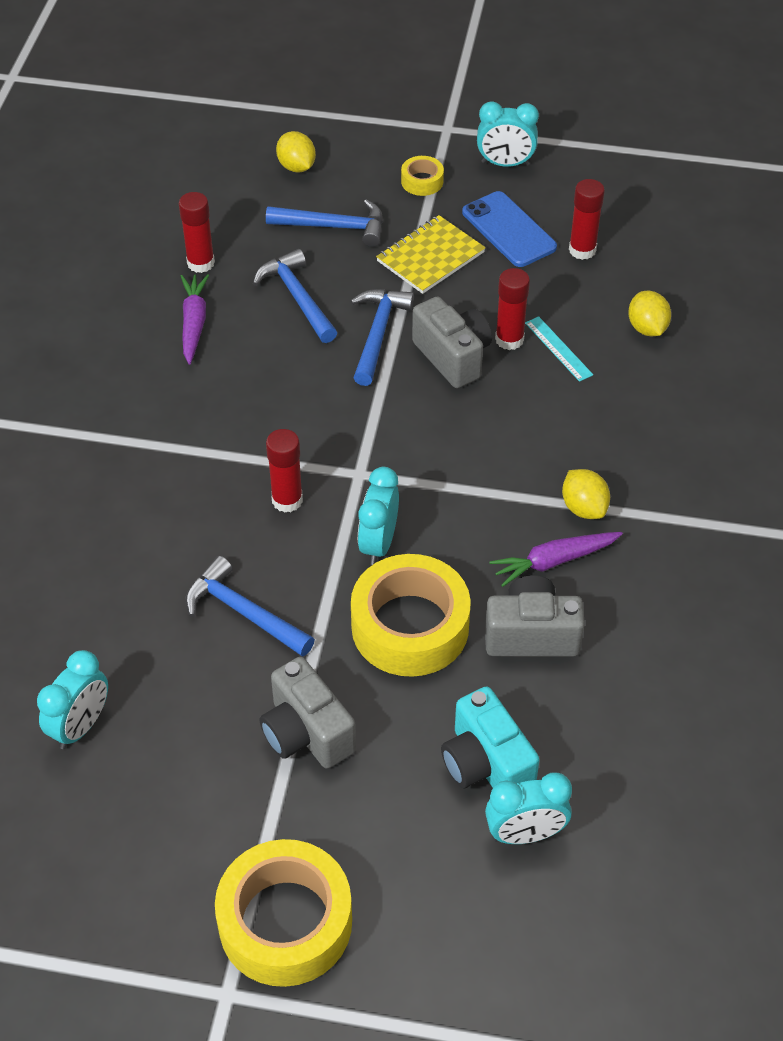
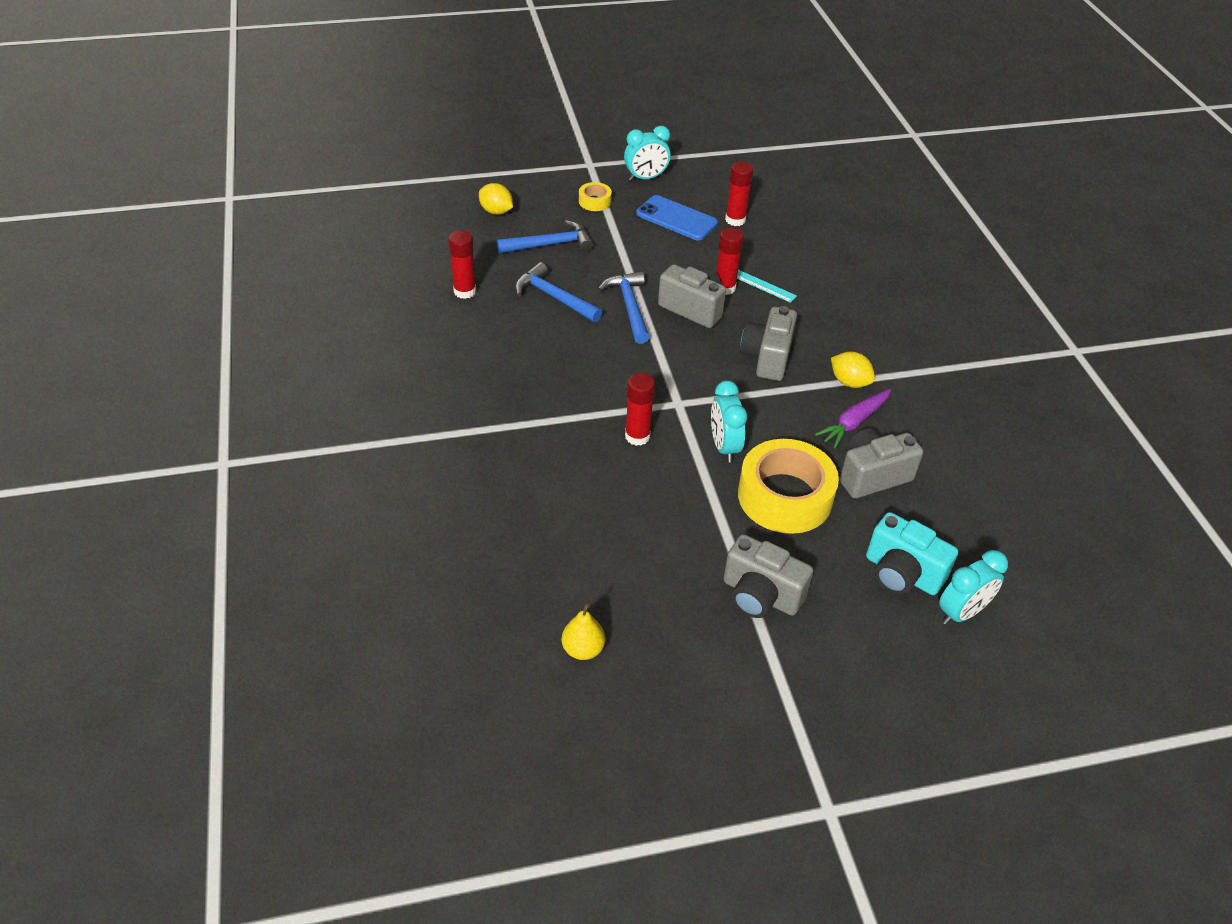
camera: 25 degrees left, 5 degrees down
(81, 726) = (583, 649): turquoise clock -> yellow pear
(194, 323) = (486, 333): purple carrot -> none
(243, 612) = (656, 524): blue hammer -> none
(285, 922) = (837, 739): yellow tape -> none
(430, 257) = (633, 248): yellow notebook -> none
(502, 446) = (767, 358): none -> grey camera
(647, 328) = (811, 258): yellow lemon -> none

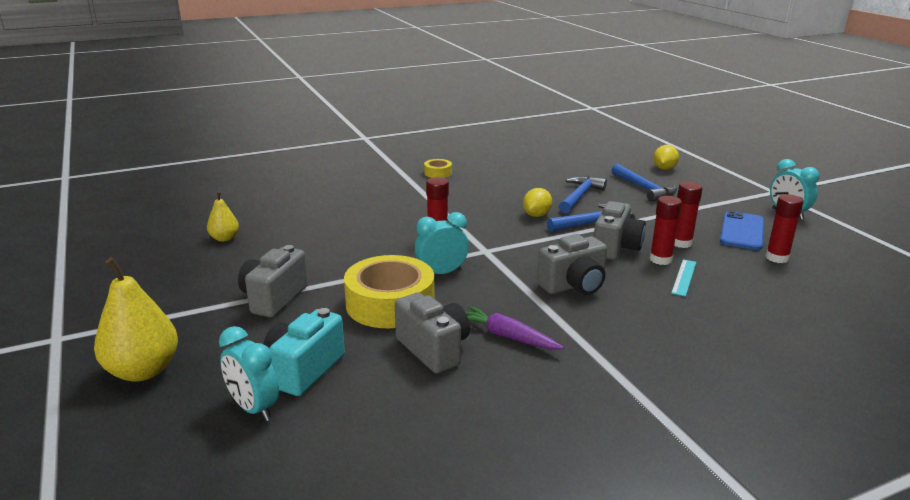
camera: 80 degrees right, 20 degrees down
(465, 291) = (559, 170): red glue stick -> red glue stick (681, 243)
(595, 201) = (723, 198): yellow tape -> yellow tape (438, 173)
(767, 358) = (574, 286): grey camera -> grey camera turned 150 degrees clockwise
(849, 382) = (569, 332): yellow lemon -> yellow lemon (536, 215)
(899, 709) = (143, 371): none -> yellow pear

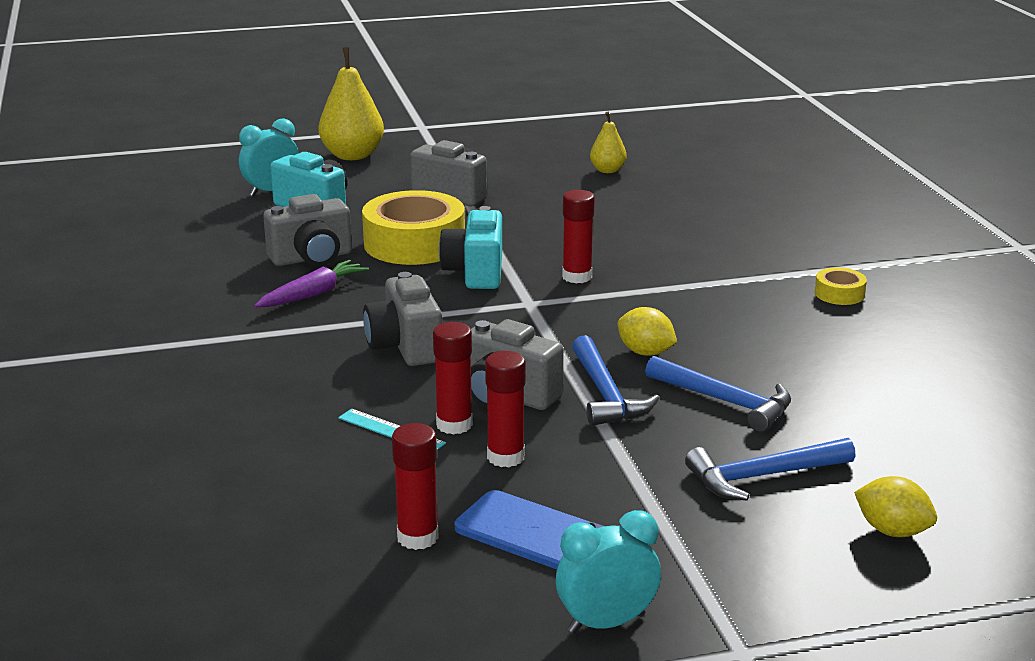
camera: 100 degrees right, 0 degrees up
(441, 273) = (475, 272): turquoise clock -> turquoise camera

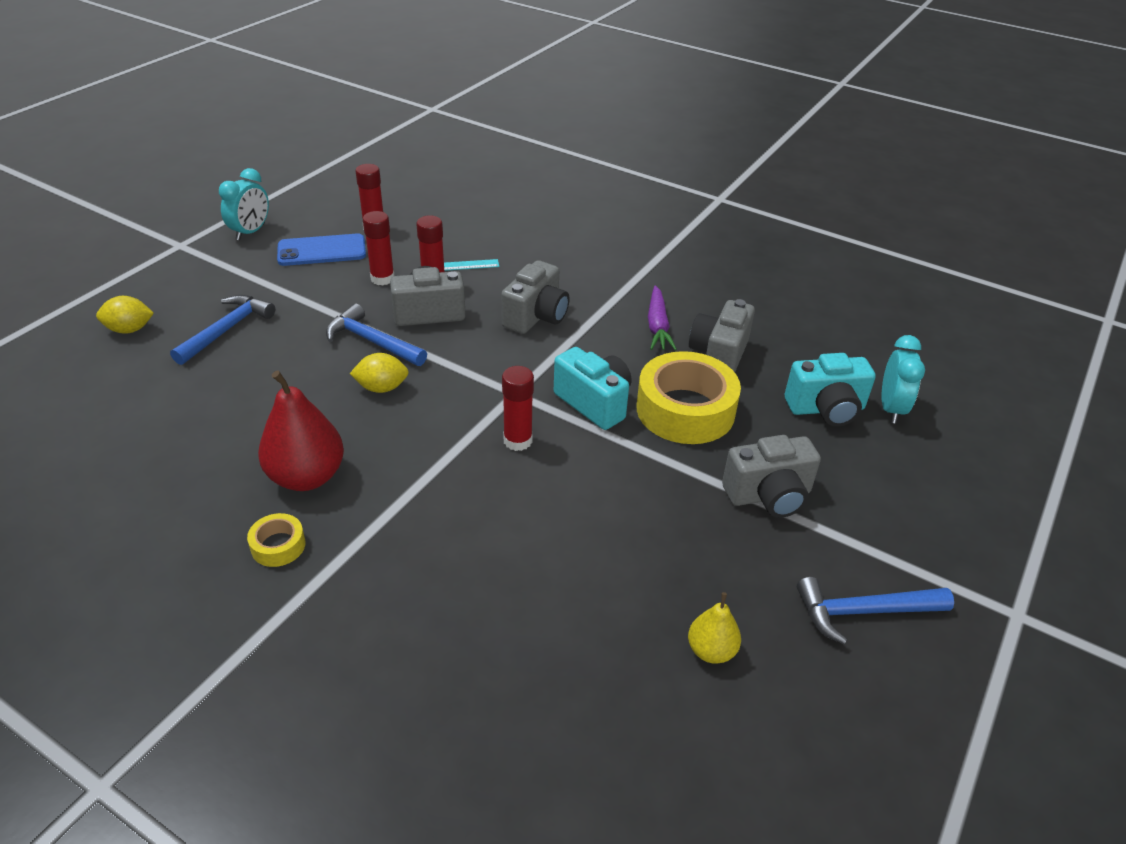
camera: 135 degrees right, 15 degrees up
(352, 155) = (952, 504): yellow pear -> none
(405, 346) = (536, 317): grey camera -> grey camera turned 90 degrees clockwise
(725, 402) = (289, 372): blue hammer -> blue hammer (863, 612)
(781, 321) = (307, 477): none -> red pear

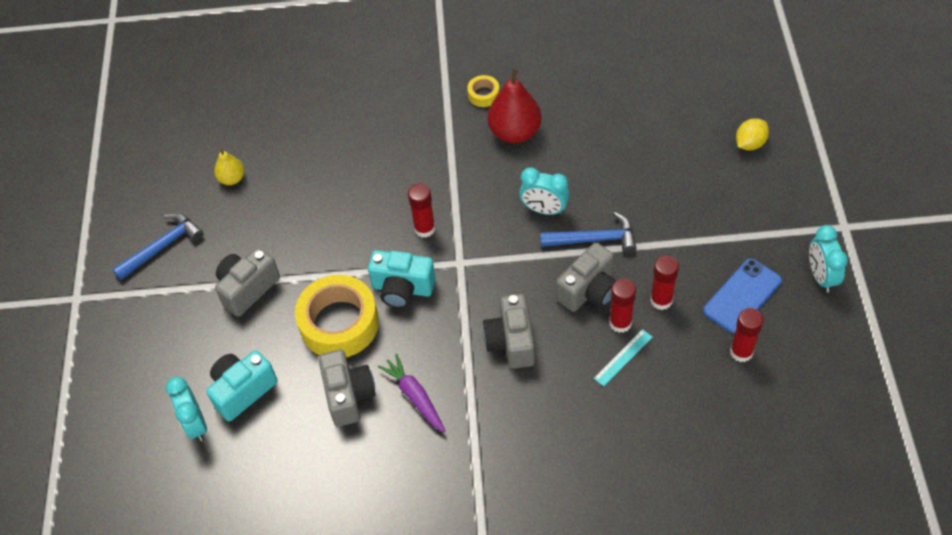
camera: 150 degrees right, 15 degrees up
(227, 330) = (694, 184): blue hammer -> none
(382, 388) = (544, 210): yellow lemon -> turquoise clock

